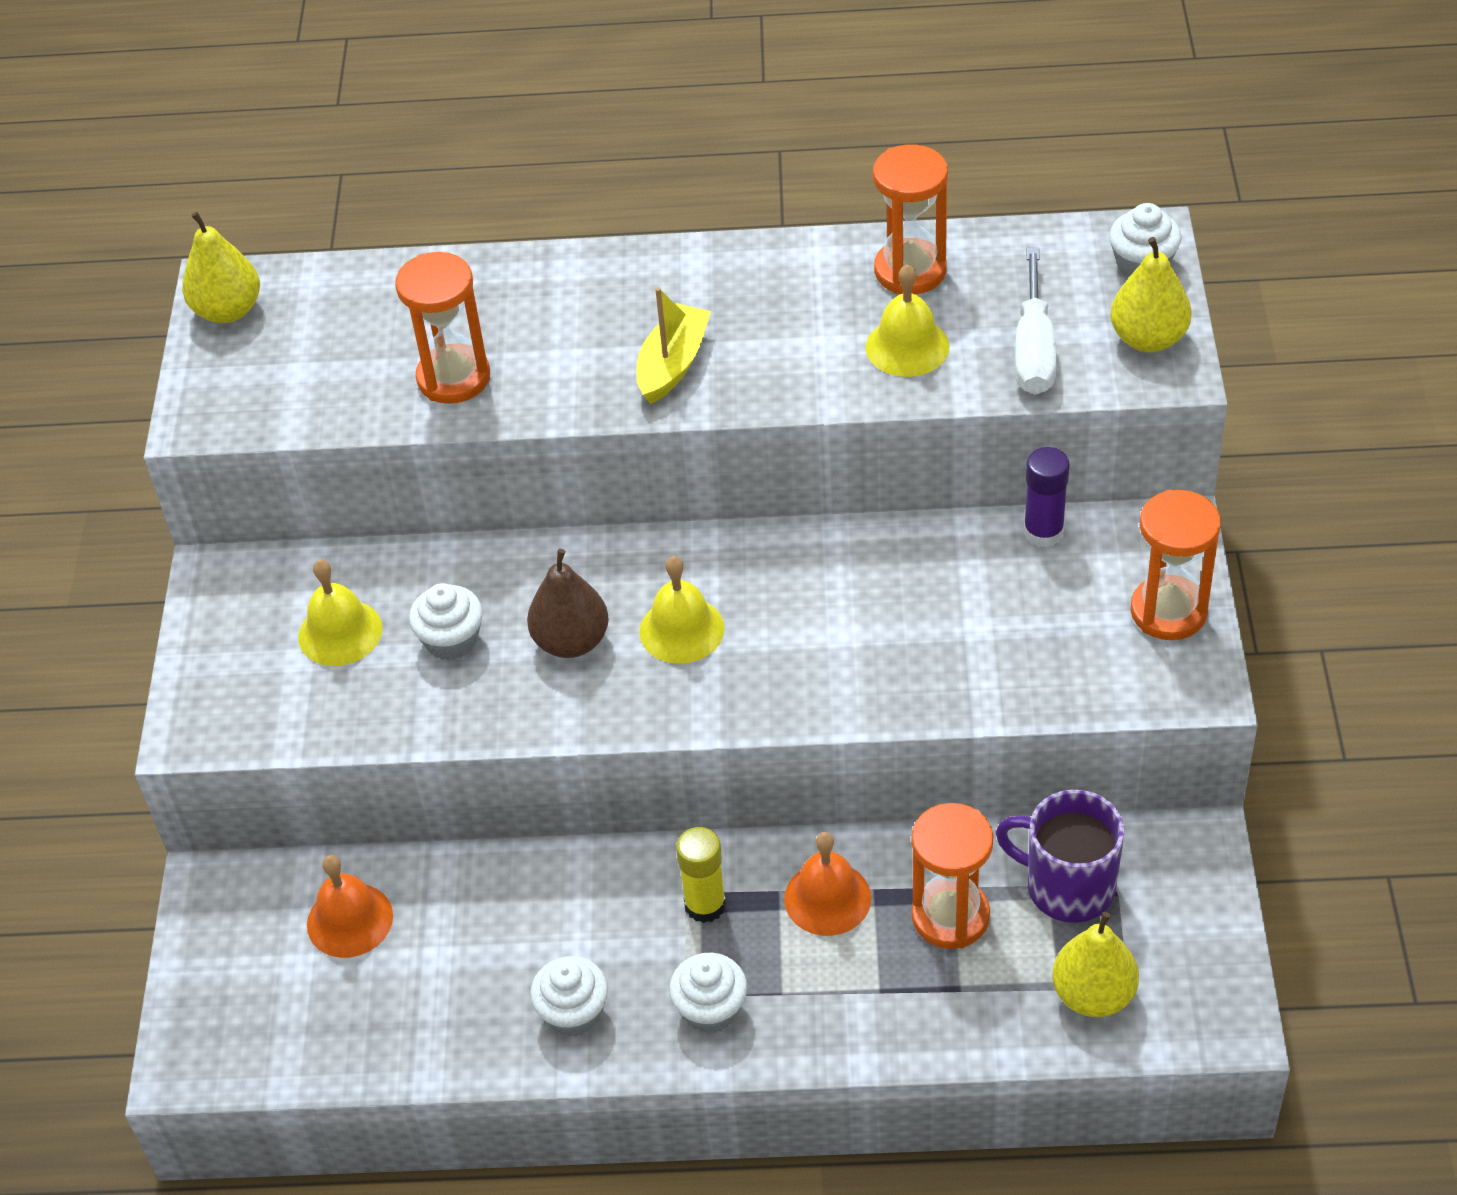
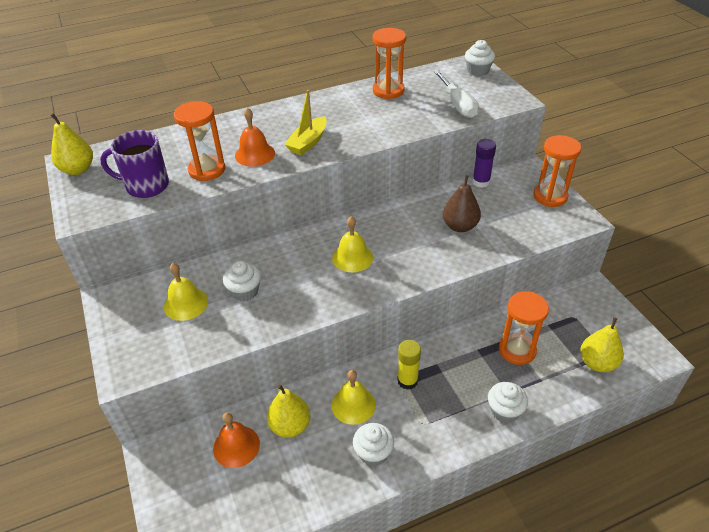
camera: 25 degrees left, 5 degrees down
(571, 641) = (304, 276): brown pear -> brown pear (460, 226)
(673, 364) = (308, 142): yellow boat -> yellow boat turned 150 degrees counterclockwise
(710, 1009) = (438, 428): white cupcake -> white cupcake (504, 411)
(827, 898) = (460, 360): orange bell -> orange bell (255, 154)
(907, 346) = (405, 115): yellow bell -> yellow bell (353, 405)
(1067, 886) = (556, 322): purple mug -> purple mug (146, 186)
(1148, 339) = (499, 92): yellow pear -> yellow pear (290, 426)

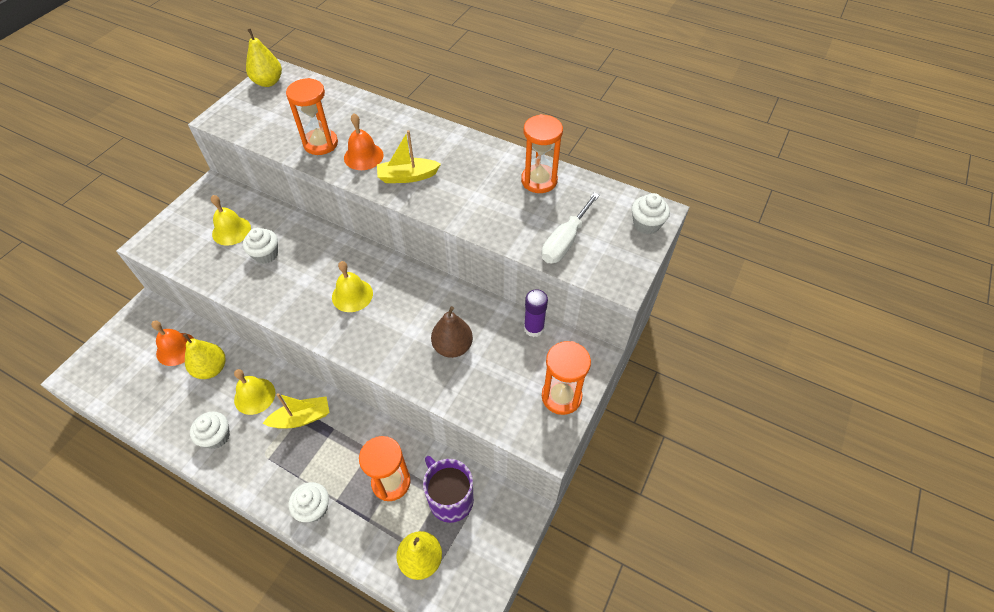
camera: 50 degrees right, 10 degrees up
(146, 186) = (276, 126): purple mug -> purple mug (450, 499)
(407, 381) = (301, 418): yellow glue stick -> yellow boat

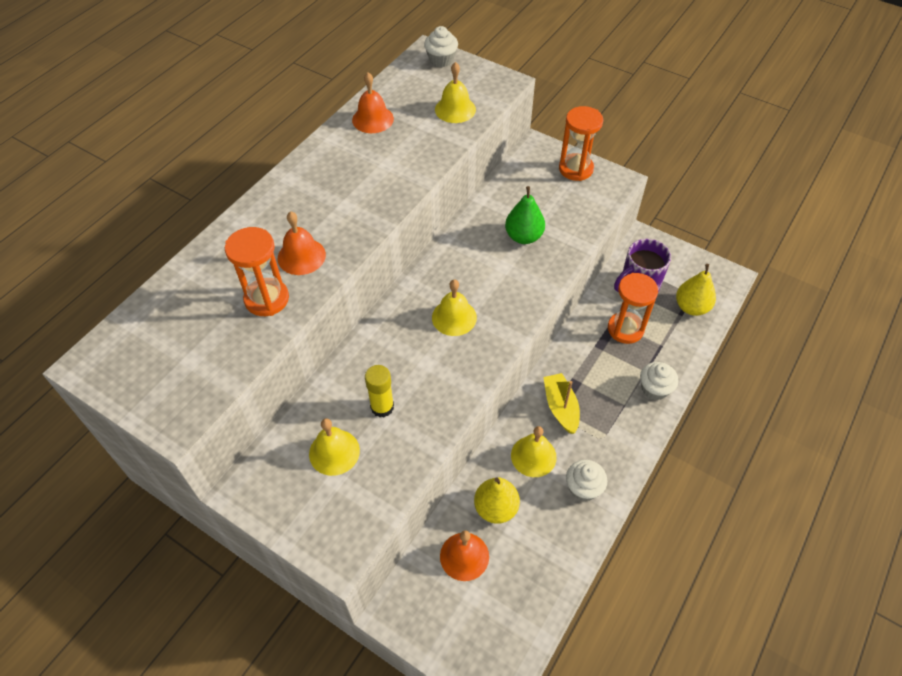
camera: 85 degrees left, 0 degrees up
(266, 254) = (382, 407): white cupcake -> yellow glue stick
(268, 82) = (109, 370): yellow pear -> none
(407, 176) = (345, 217): yellow boat -> none
(452, 347) = (523, 236): brown pear -> green pear
(534, 328) = (505, 180): purple glue stick -> none
(539, 180) = (373, 119): orange hourglass -> orange bell
(565, 241) = (455, 109): white screwdriver -> yellow bell

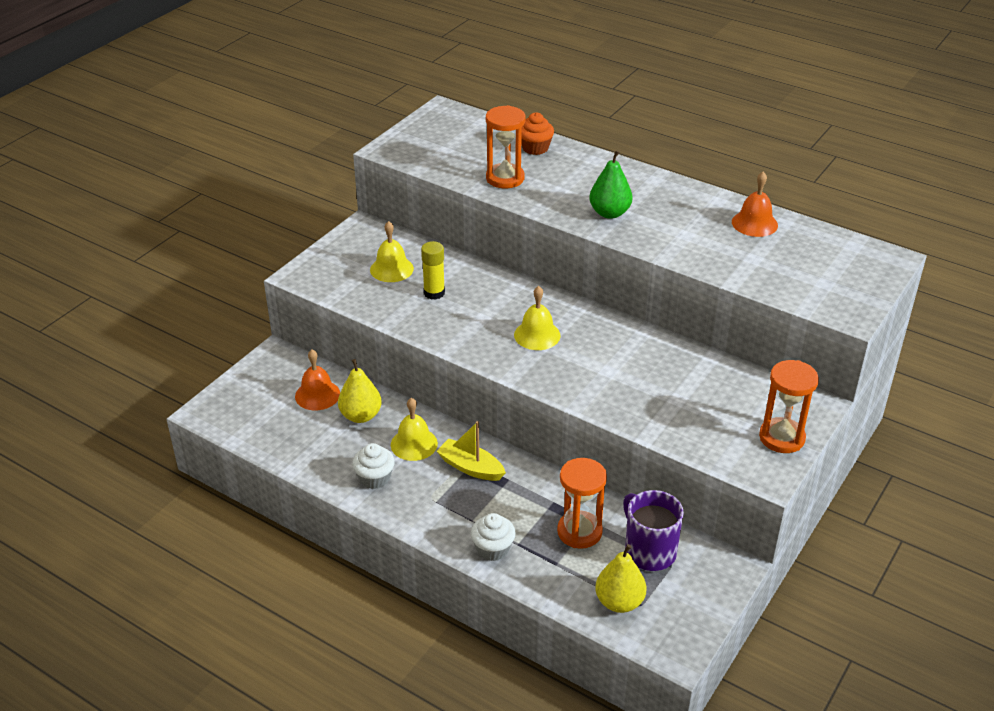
camera: 90 degrees right, 15 degrees down
(206, 271) = (535, 148): none -> orange cupcake
(301, 256) = (554, 192): orange bell -> none
(441, 60) = (877, 268): white cupcake -> none
(455, 109) = (786, 278): yellow bell -> none
(523, 236) = (655, 387): green pear -> green pear (609, 213)
(560, 407) = (470, 467): yellow boat -> yellow boat turned 135 degrees counterclockwise

